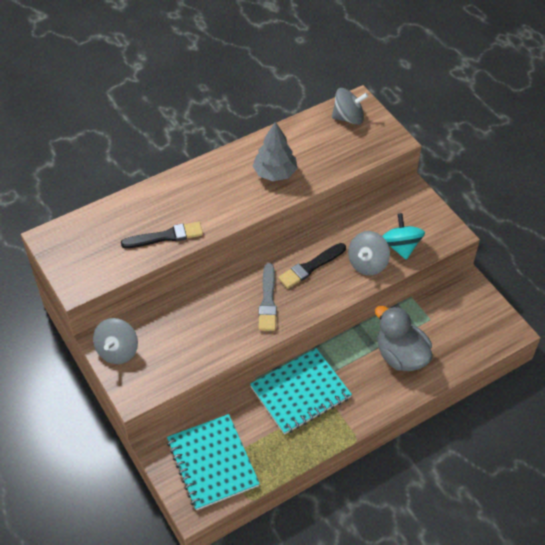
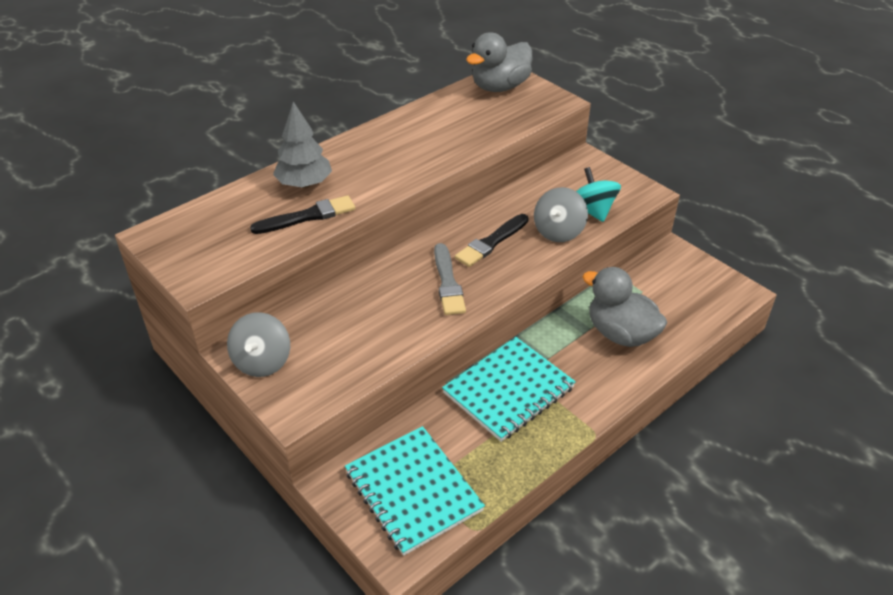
camera: 10 degrees left, 10 degrees down
(275, 173) = (429, 143): grey tree -> grey tree (304, 184)
(348, 118) = (500, 87): grey spinning top -> grey duck

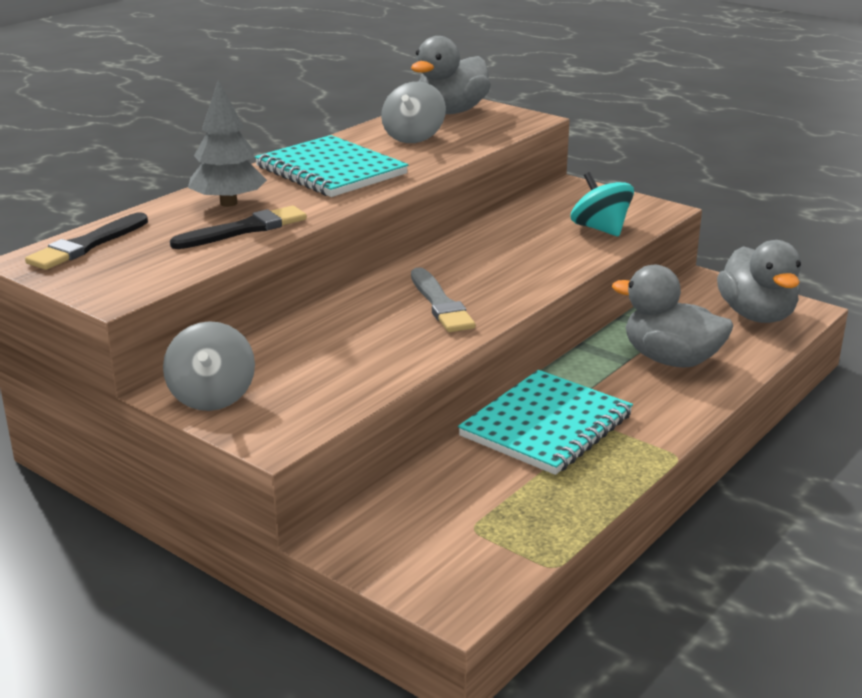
camera: 10 degrees left, 15 degrees down
(413, 491) = (452, 537): turquoise notebook -> turquoise notebook (330, 171)
(491, 242) = (483, 265): black brush -> black brush (87, 245)
(558, 231) = (565, 249): grey spinning top -> grey spinning top (413, 137)
(701, 293) = (756, 315): none -> grey duck

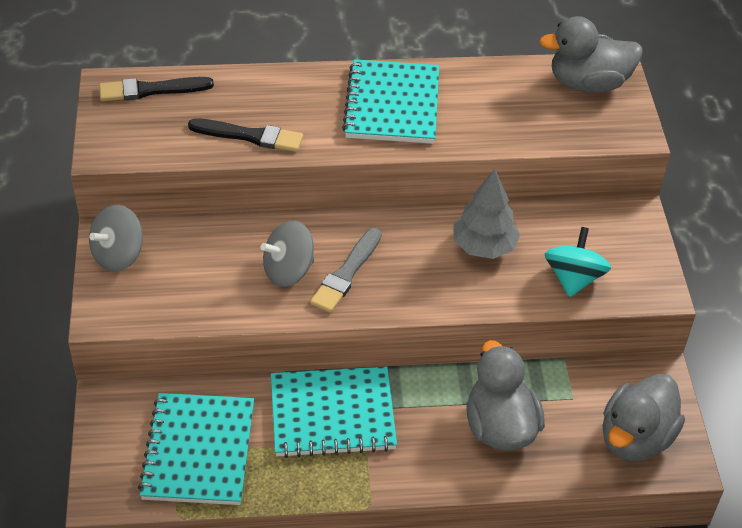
camera: 45 degrees right, 20 degrees up
(228, 203) = (280, 99): grey tree -> grey tree (484, 246)
(413, 137) = (508, 100): grey spinning top -> grey spinning top (288, 271)
(486, 516) = (198, 451): none -> turquoise notebook

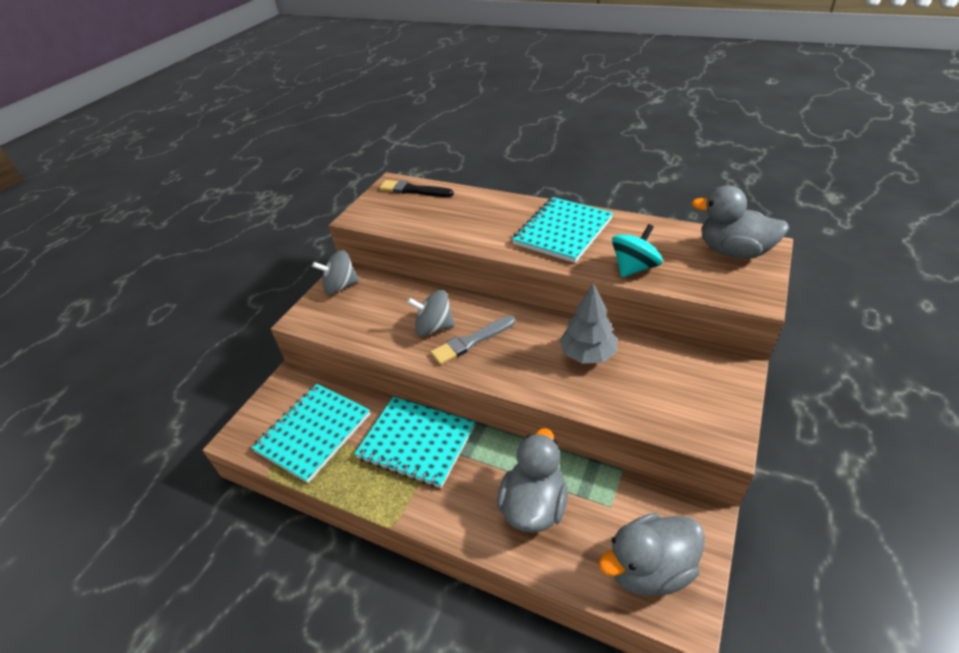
camera: 35 degrees right, 5 degrees down
(250, 136) = (450, 228): black brush -> none
(573, 278) = (649, 403): turquoise spinning top -> turquoise spinning top (634, 268)

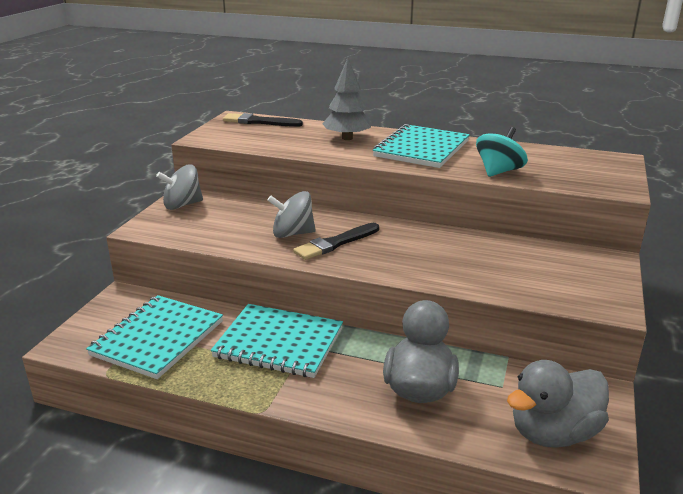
camera: 10 degrees left, 15 degrees down
(471, 341) = (335, 243): grey brush -> black brush
(587, 354) = (460, 251): grey tree -> grey tree (347, 138)
(733, 251) = (590, 162): grey duck -> none

